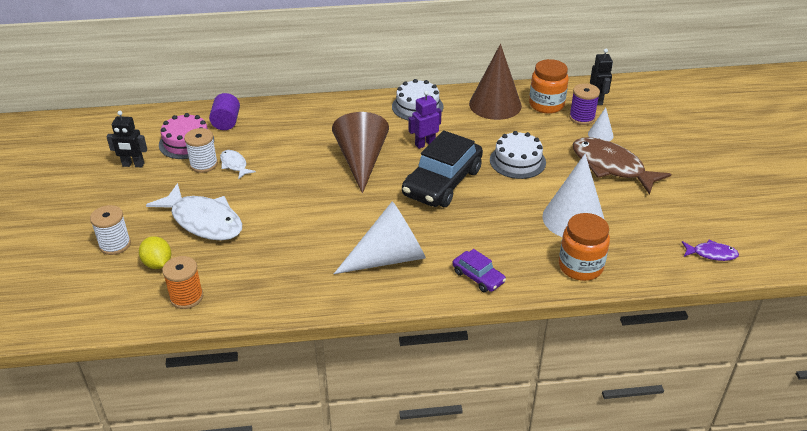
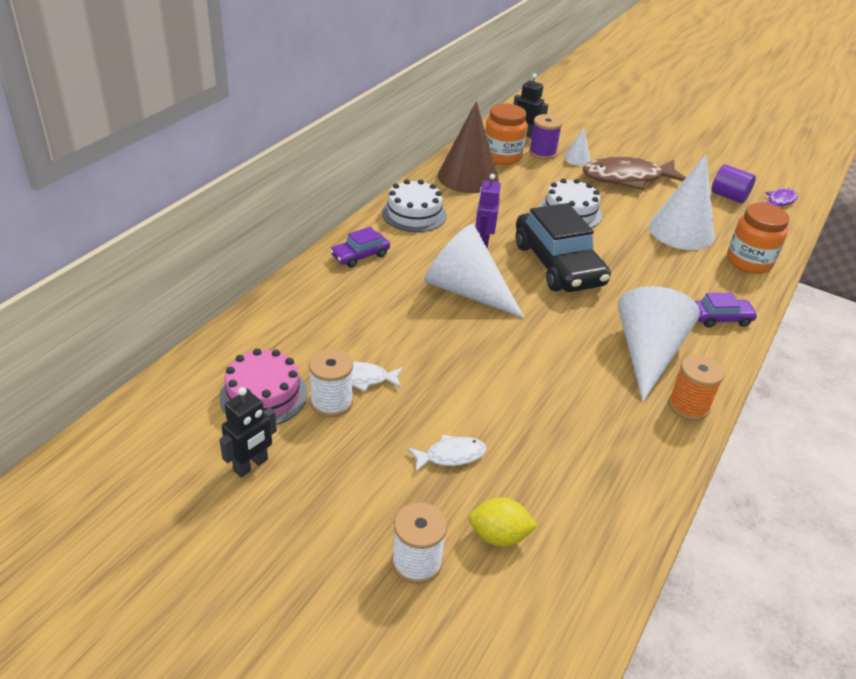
camera: 55 degrees left, 0 degrees up
(186, 297) = (590, 538): orange spool -> orange spool (688, 406)
(204, 221) = (451, 455): white fish -> white fish, size x0.48
(226, 122) = (264, 344): purple cylinder -> purple cylinder (728, 196)
(345, 110) = (360, 255): none -> purple car
(361, 161) = (466, 290): brown cone -> white cone

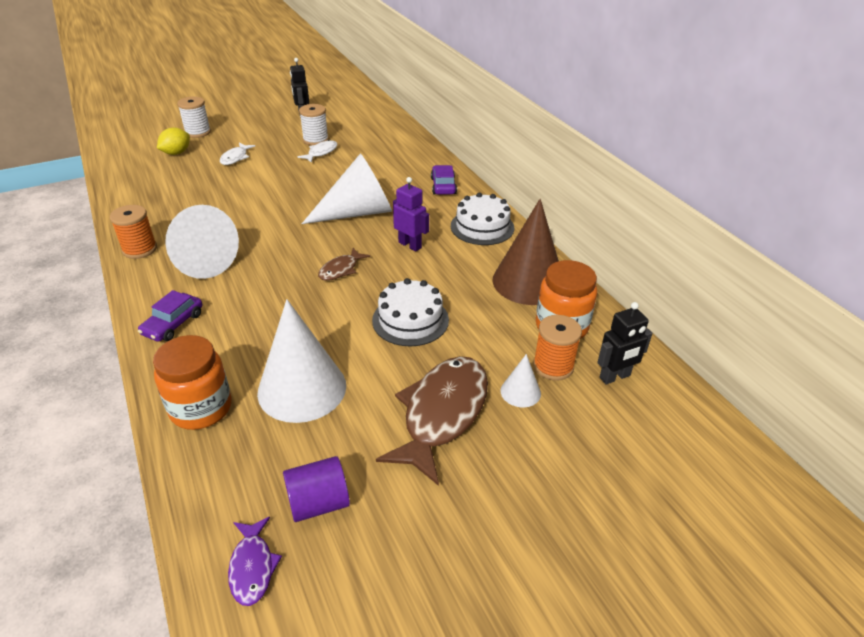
camera: 125 degrees right, 0 degrees up
(263, 395) = (344, 126): pink cake -> none
(542, 153) = (553, 366): purple spool -> orange spool
(558, 264) = (340, 270): black car -> brown fish

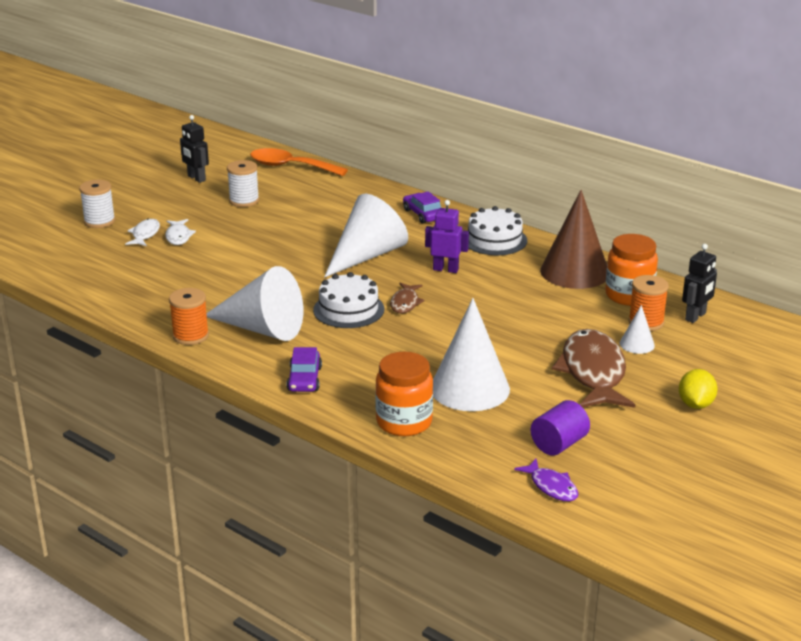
camera: 25 degrees left, 10 degrees down
(176, 153) = (104, 246): yellow lemon -> yellow lemon (695, 404)
(321, 153) = (265, 211): white fish -> white fish (145, 234)
(380, 120) = (290, 166): none -> orange spoon
(410, 320) = (506, 322): white cake -> white cake (348, 309)

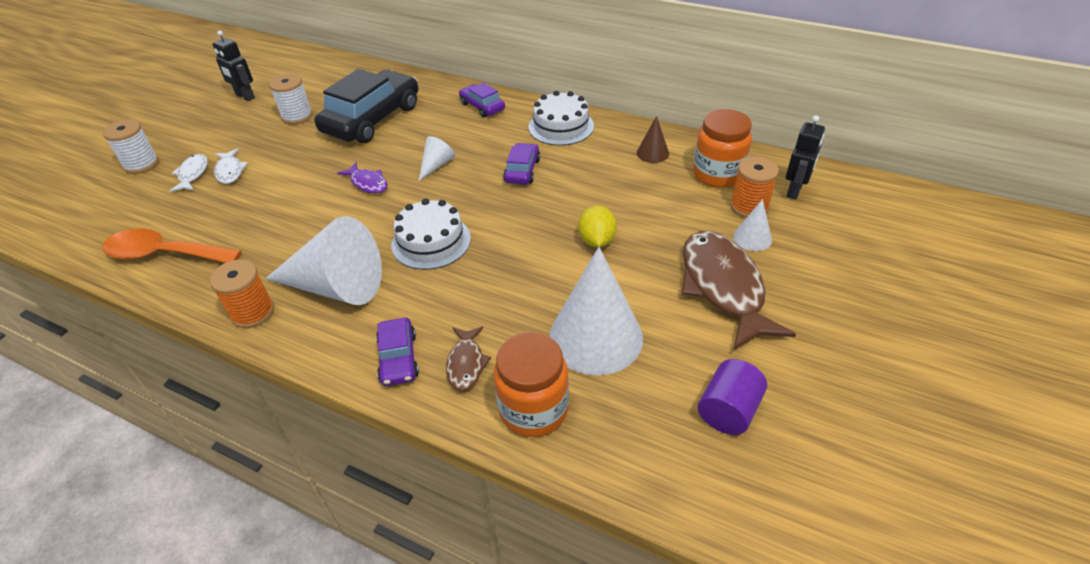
camera: 10 degrees left, 15 degrees up
(290, 166) = (340, 70): orange spoon -> orange spoon (164, 254)
(315, 211) = (372, 119): none -> black car
(367, 255) = (436, 165): white cone -> white cone, size x0.46
(405, 303) = (491, 222): brown fish -> brown fish (466, 364)
(445, 269) = (522, 170): purple robot -> purple car
(551, 486) = (747, 491): purple fish -> purple fish (368, 183)
(574, 271) = (652, 153): brown cone -> brown cone, size x0.46
(695, 404) = (852, 315): yellow lemon -> yellow lemon (597, 240)

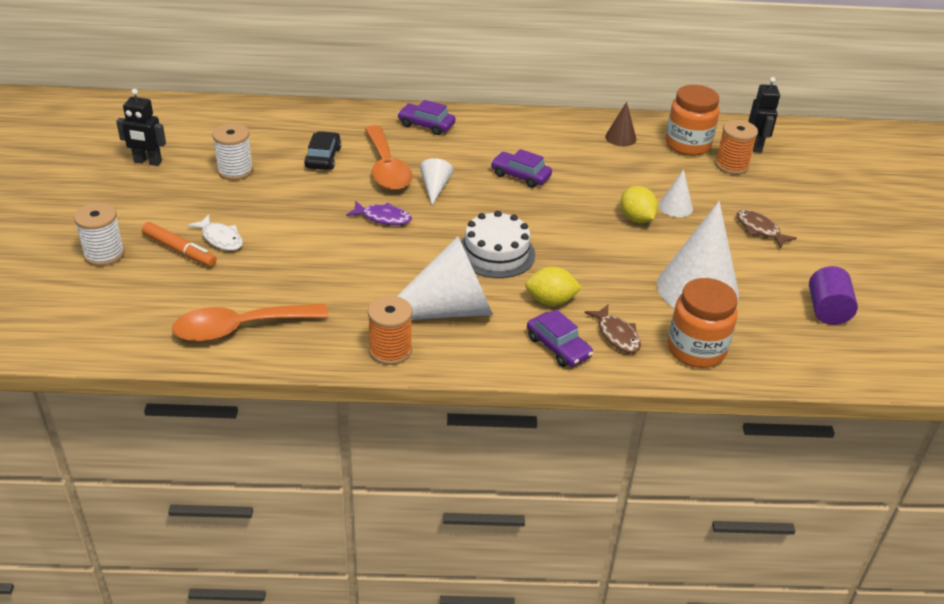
camera: 30 degrees left, 5 degrees down
(192, 174) = (180, 250): white fish -> orange marker
(372, 119) = (323, 158): black car -> black car, size x0.49
(413, 139) = (387, 168): none -> orange spoon
(436, 305) = (550, 301): none -> yellow lemon
(522, 170) = (520, 176): purple car -> purple car turned 45 degrees counterclockwise
(561, 126) = (519, 130): white cake -> none
(723, 287) = (759, 230): brown fish -> brown fish, size x0.48
(752, 238) = (752, 189): white cone -> white cone (675, 207)

